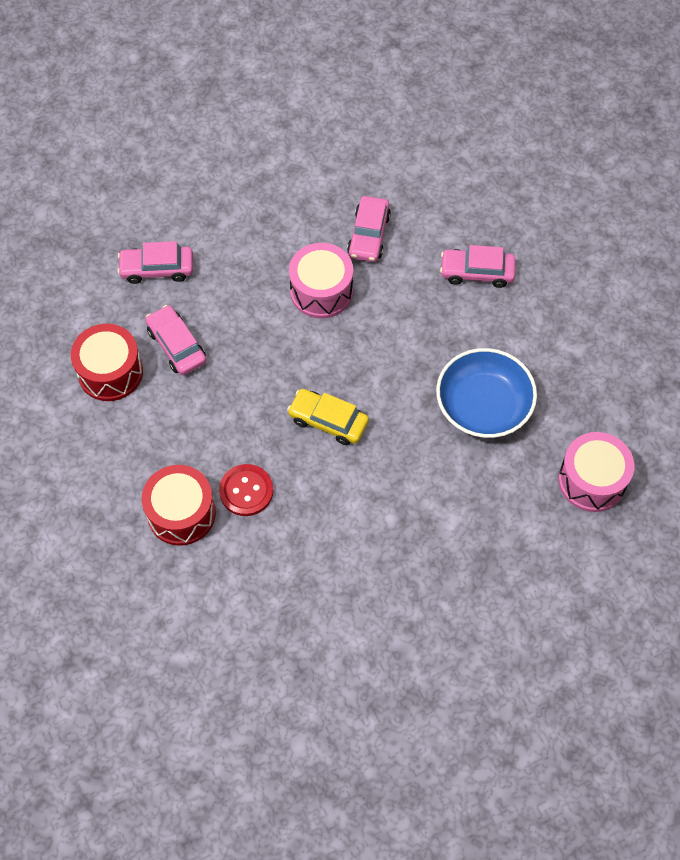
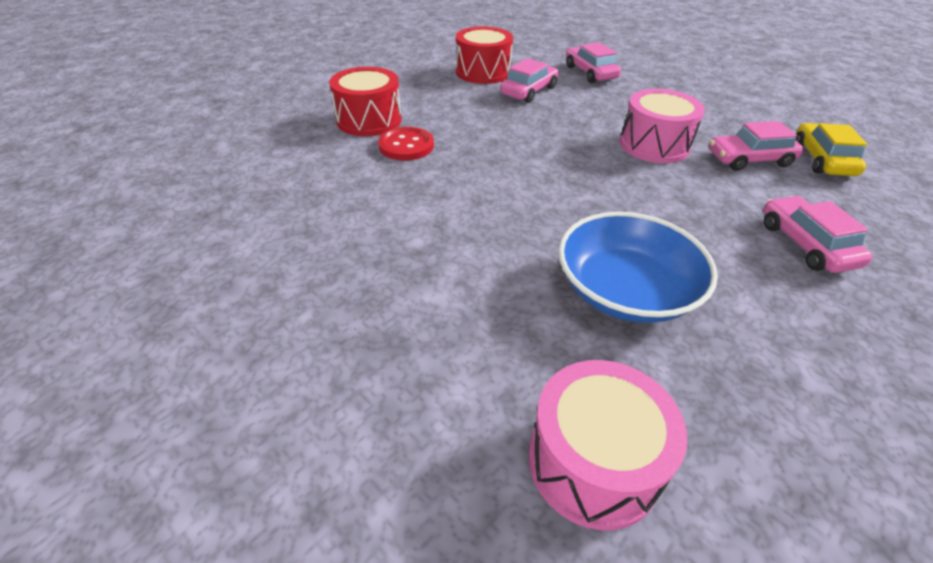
camera: 70 degrees right, 20 degrees down
(328, 421) = (512, 176): yellow car -> yellow car (822, 160)

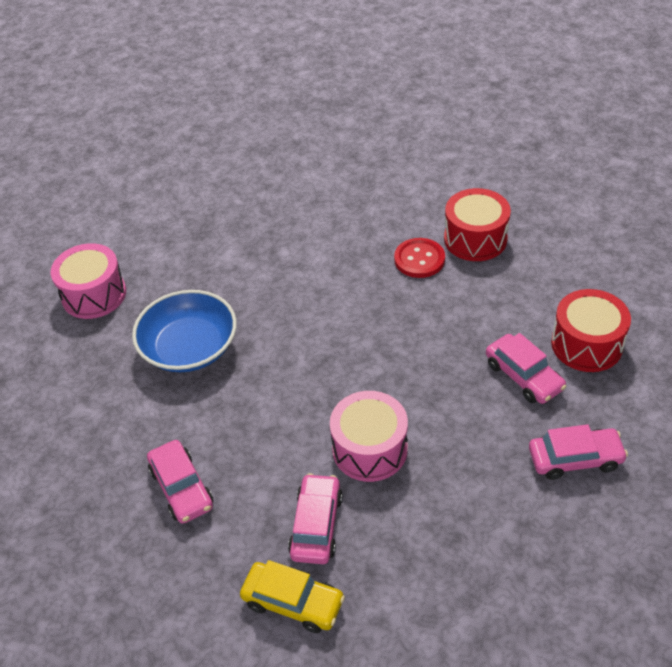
camera: 110 degrees right, 5 degrees up
(806, 244) = (181, 488): pink car -> pink car turned 60 degrees clockwise

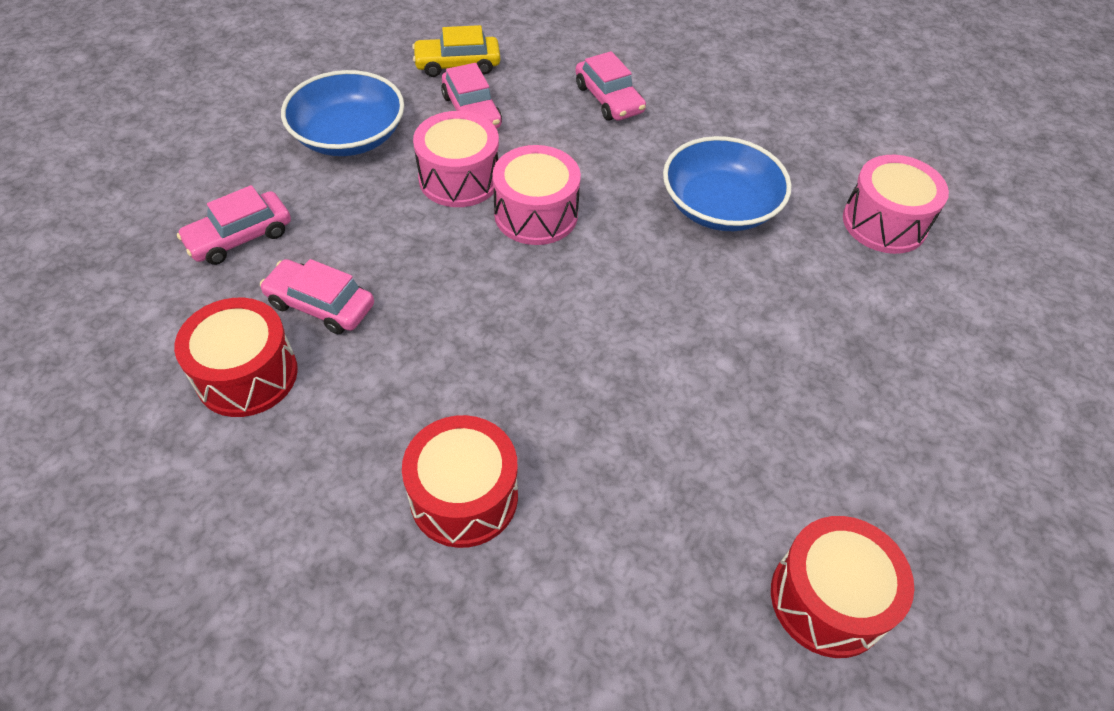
camera: 145 degrees right, 5 degrees up
(181, 488) = (608, 99): pink car -> pink car turned 150 degrees counterclockwise
(327, 151) = (828, 599): none -> red drum
(328, 391) = (536, 214): none -> pink drum
(419, 259) = (530, 423): red button -> none
(447, 540) = (349, 136): none -> blue bowl

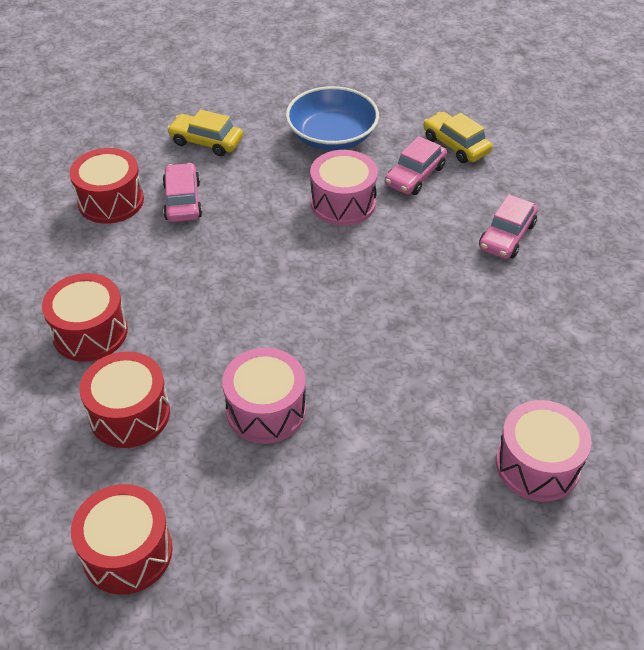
camera: 60 degrees right, 5 degrees down
(239, 237) = (206, 141): pink car -> yellow car
(536, 214) = (345, 255): pink drum -> pink drum (266, 410)
(627, 510) = (129, 414): none -> red drum
(719, 206) = (451, 349): blue bowl -> none

